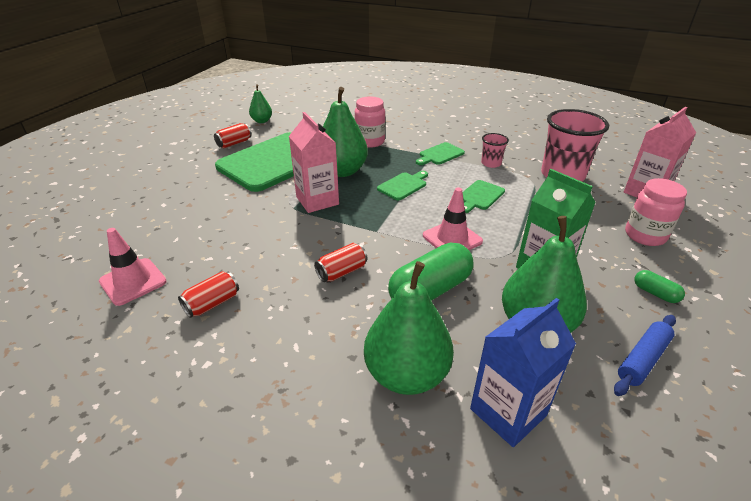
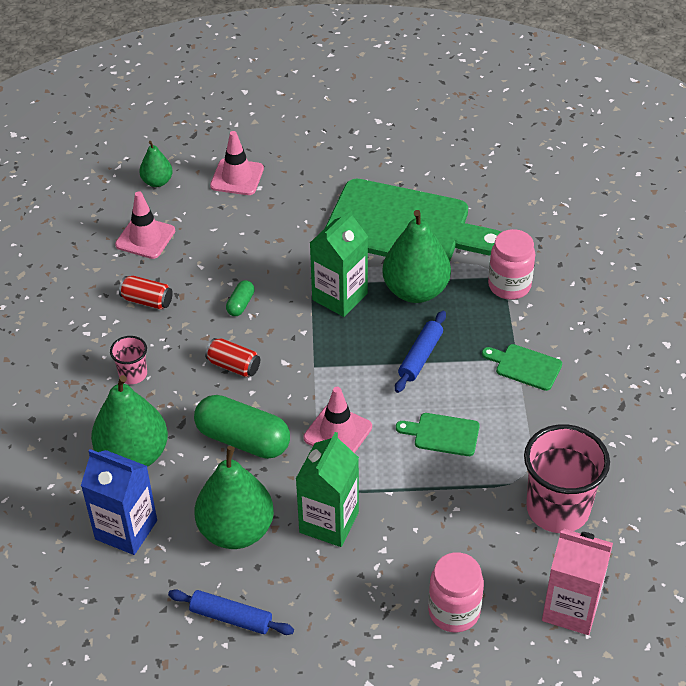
camera: 65 degrees right, 10 degrees up
(137, 211) = (237, 177): none -> pink traffic cone
(234, 143) = (413, 169): red can -> none
(262, 121) = (488, 161): green pear -> green pear (157, 182)
(317, 200) = (339, 297): pink carton -> green carton
(403, 185) = (420, 357): green cutting board -> blue rolling pin
(491, 163) = (538, 425): pink cup -> pink cup (133, 374)
(655, 293) = (339, 625): green capsule -> green capsule (240, 304)

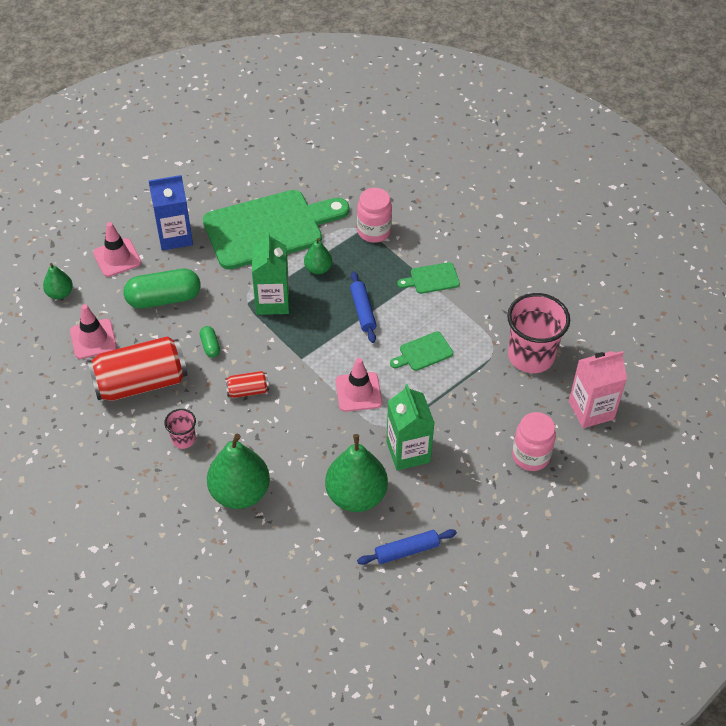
camera: 40 degrees left, 5 degrees up
(126, 530) = (285, 543): blue carton -> blue carton (175, 236)
(147, 301) = (141, 383): red can -> red can, size x2.17
(243, 440) = (302, 435): green capsule -> green capsule (164, 299)
(415, 290) = (318, 269): green pear -> green pear, size x0.52

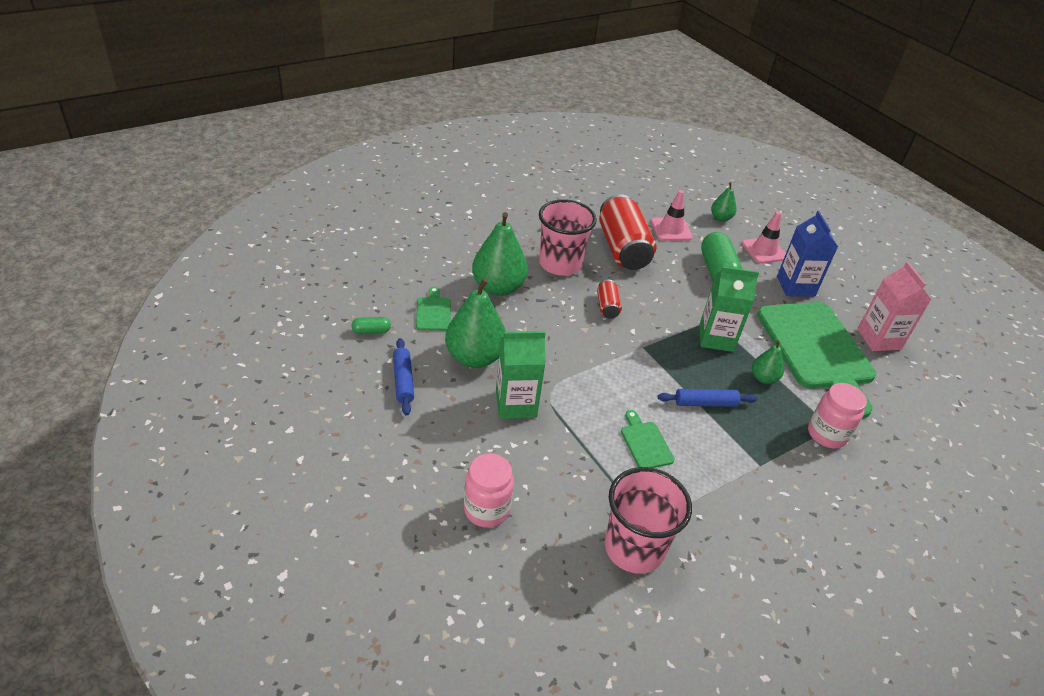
camera: 95 degrees right, 10 degrees down
(183, 439) = (560, 264): pink cup -> pink cup, size x2.06
(210, 346) = (661, 291): green capsule -> green capsule (371, 331)
(358, 392) = (596, 380): pink traffic cone -> none
(432, 279) = (757, 474): green cutting board -> green cutting board (433, 312)
(591, 410) = (541, 594): pink carton -> pink carton (879, 339)

